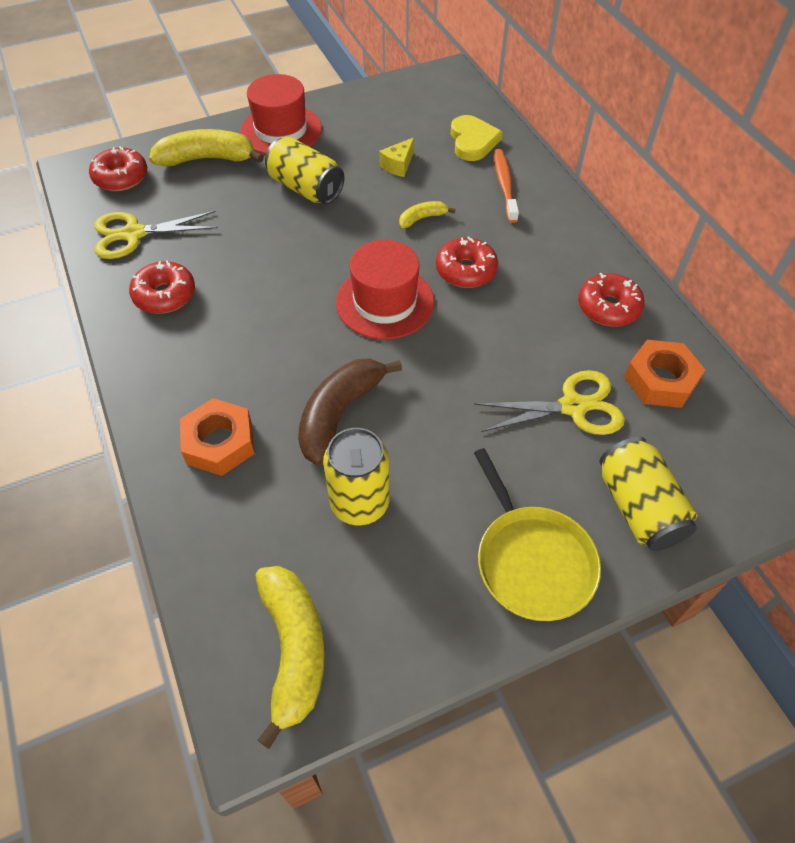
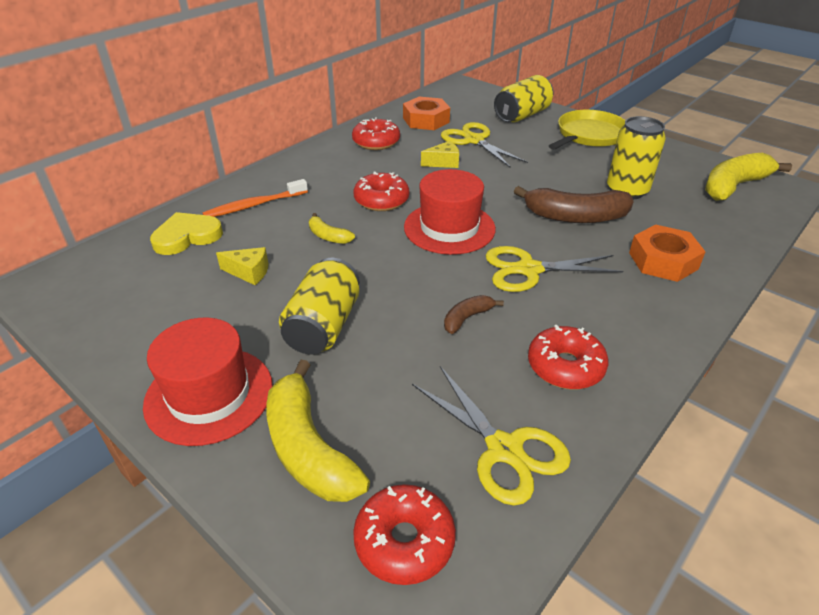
camera: 115 degrees left, 15 degrees down
(255, 264) = (467, 318): none -> brown banana
(283, 329) = (529, 270): none -> yellow scissors
(524, 350) = (443, 162): none -> yellow cheese

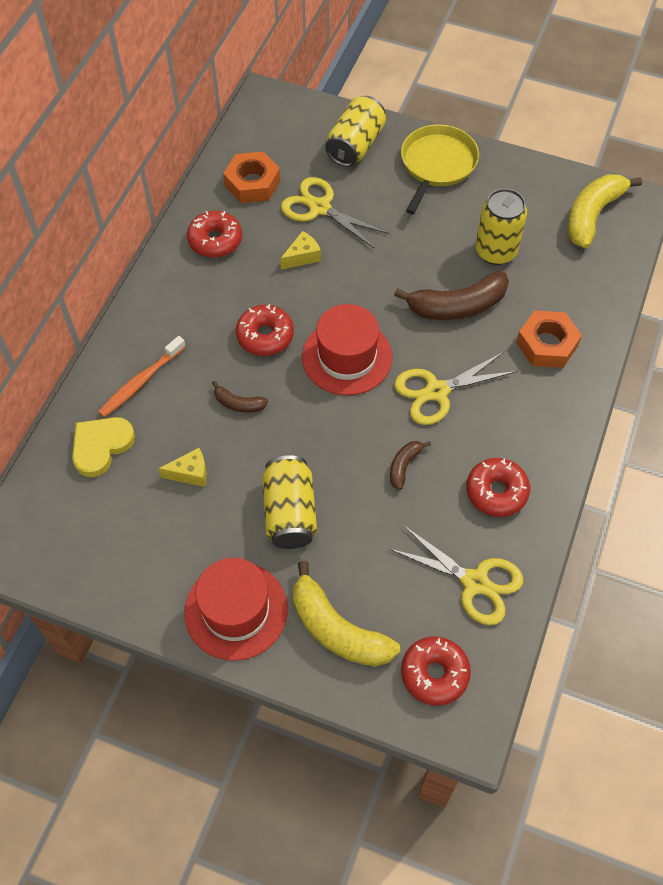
camera: 20 degrees left, 20 degrees up
(328, 236) = (238, 403): yellow banana -> brown banana

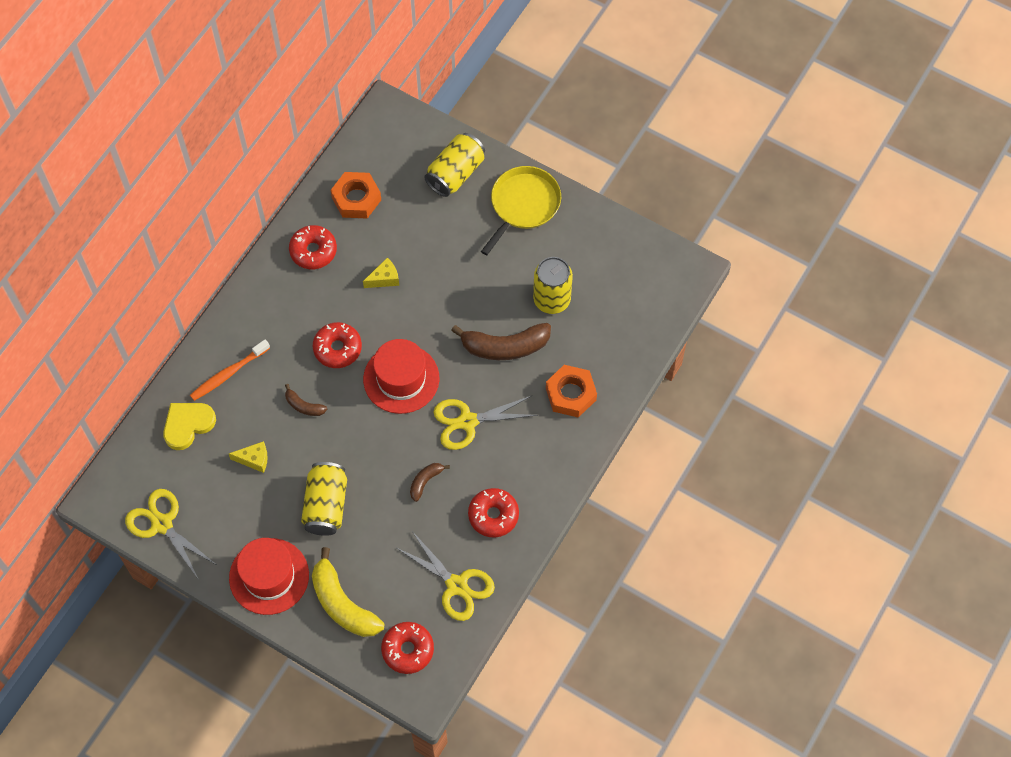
camera: 10 degrees right, 5 degrees up
(319, 208) = (409, 233): yellow scissors -> yellow scissors (162, 524)
(592, 215) = (646, 277): yellow banana -> none

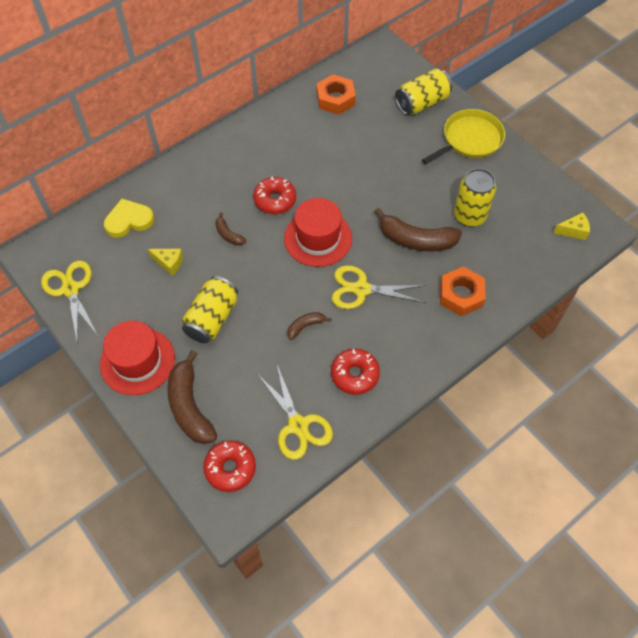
camera: 20 degrees right, 5 degrees down
(228, 374) = (179, 192): orange toothbrush -> none
(313, 251) = (286, 125): red donut -> none
(342, 604) = (190, 406): yellow banana -> brown banana
(384, 278) = (334, 160): yellow cheese -> yellow cheese (573, 231)

